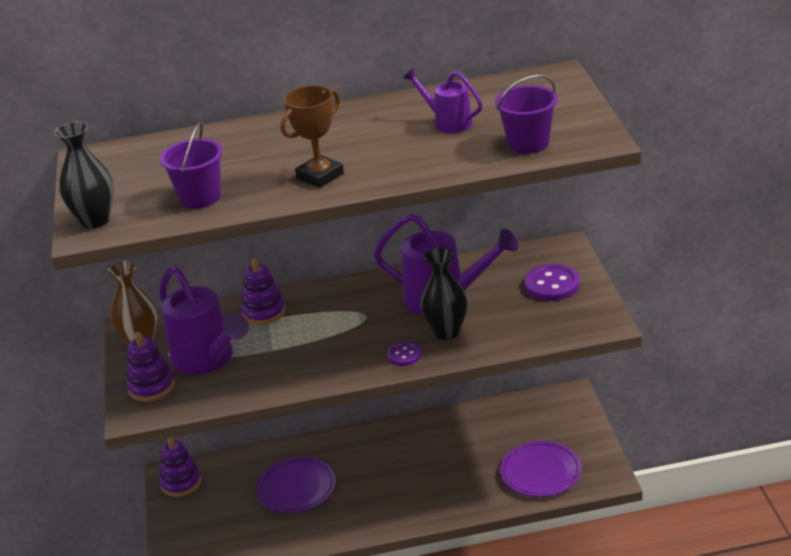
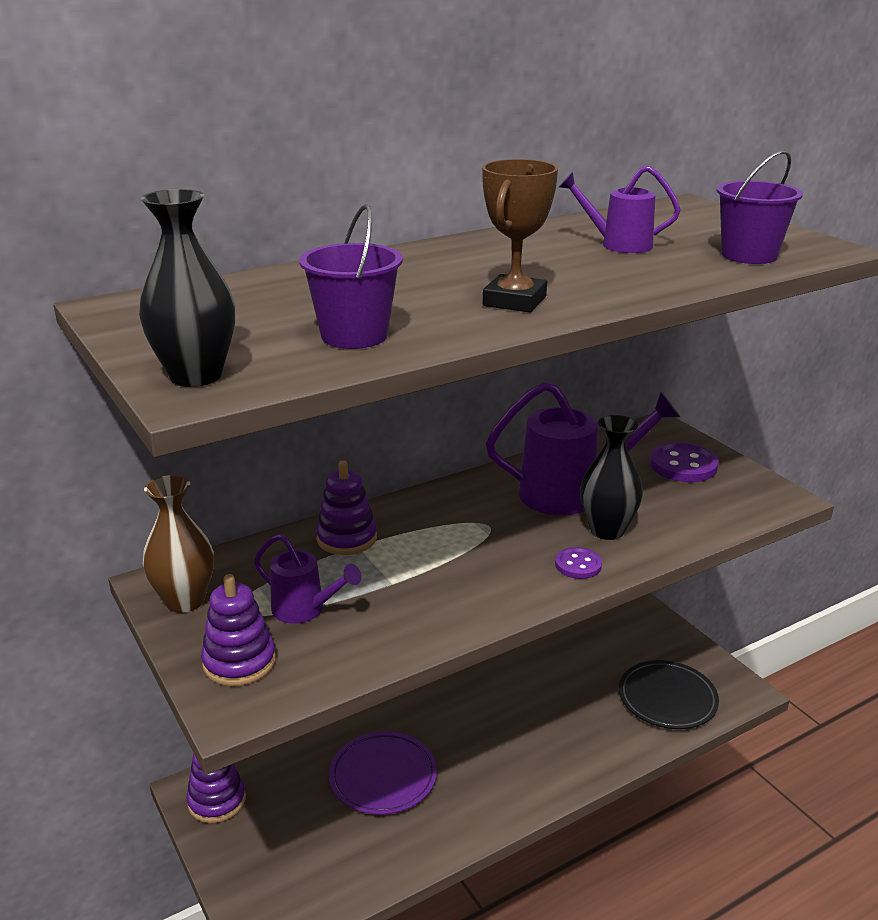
camera: 25 degrees left, 5 degrees down
(207, 359) = (304, 610): purple watering can -> purple watering can, size x0.56
(541, 472) = (667, 699): purple plate -> black plate

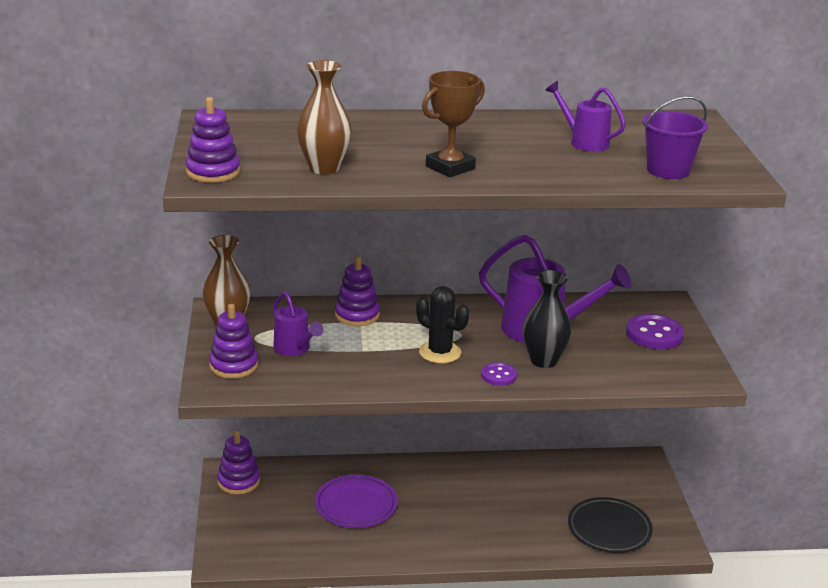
camera: 25 degrees right, 0 degrees up
(196, 376) = (213, 172): black vase -> purple stacking toy
(354, 336) = (324, 168): purple bucket -> brown vase
(486, 557) = (440, 352): none -> black cactus

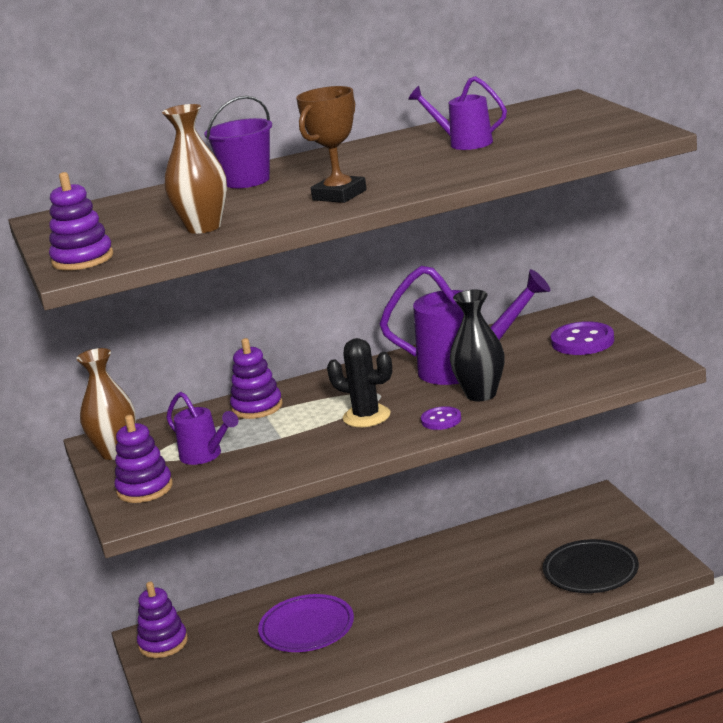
camera: 10 degrees left, 5 degrees down
(668, 170) = (566, 144): purple bucket -> purple bucket (247, 181)

